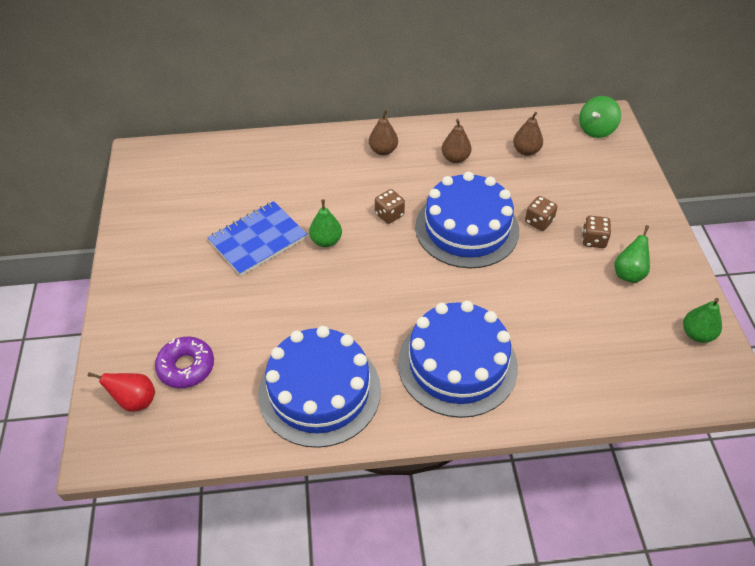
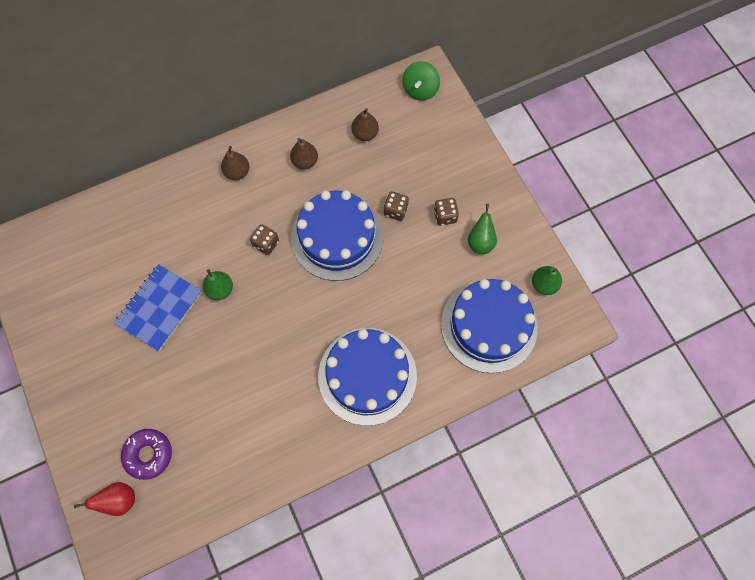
camera: 20 degrees left, 20 degrees up
(319, 391) = (266, 438): blue cake -> blue cake (489, 325)

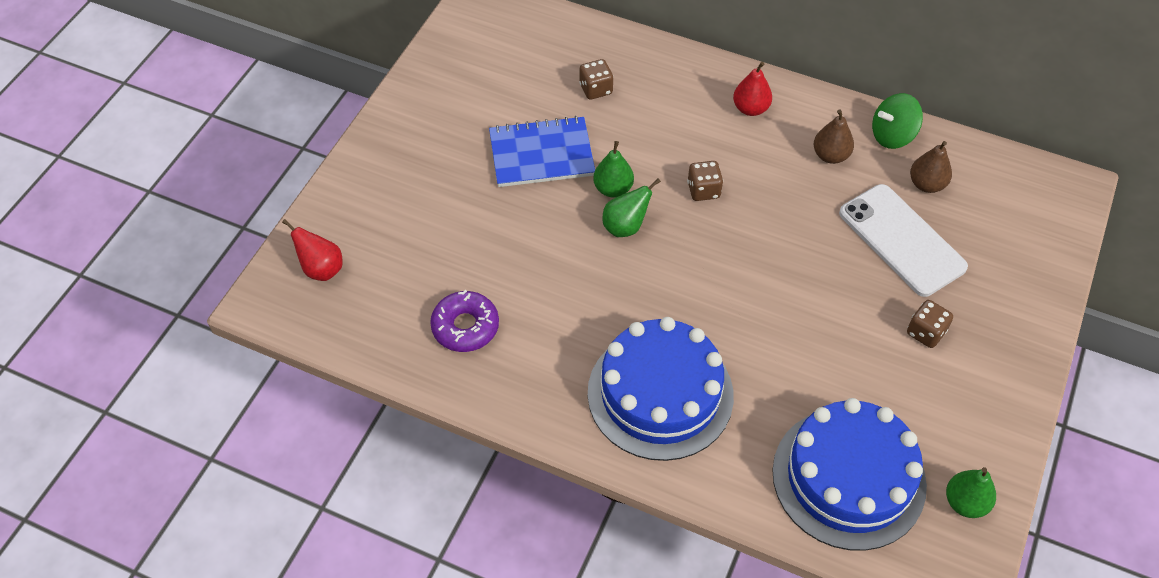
camera: 50 degrees right, 15 degrees down
(148, 454) = (387, 258): purple donut -> purple donut (465, 327)
(237, 172) = (750, 108): brown pear -> red pear
(337, 237) = (782, 247): blue cake -> none
(385, 177) = (901, 240): none -> white phone
(395, 211) = (875, 279): brown dice -> brown dice (596, 89)
(420, 90) = (1042, 196): green spinning top -> green spinning top (892, 135)
(480, 242) = (938, 392): green pear -> green pear (625, 226)

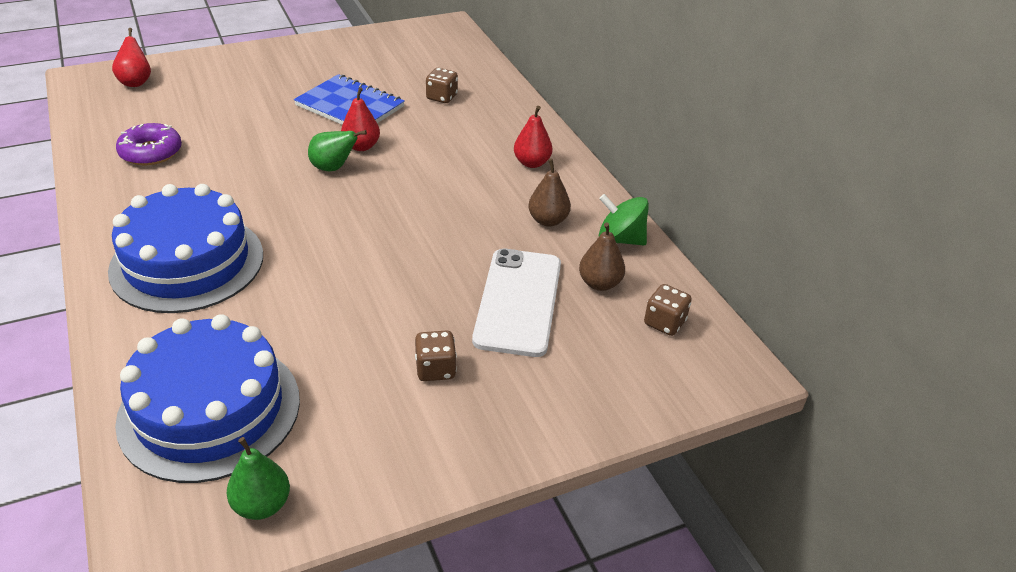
camera: 40 degrees right, 15 degrees down
(613, 189) = (361, 146): green pear -> red pear
(703, 190) = (419, 182): brown dice -> brown dice (664, 323)

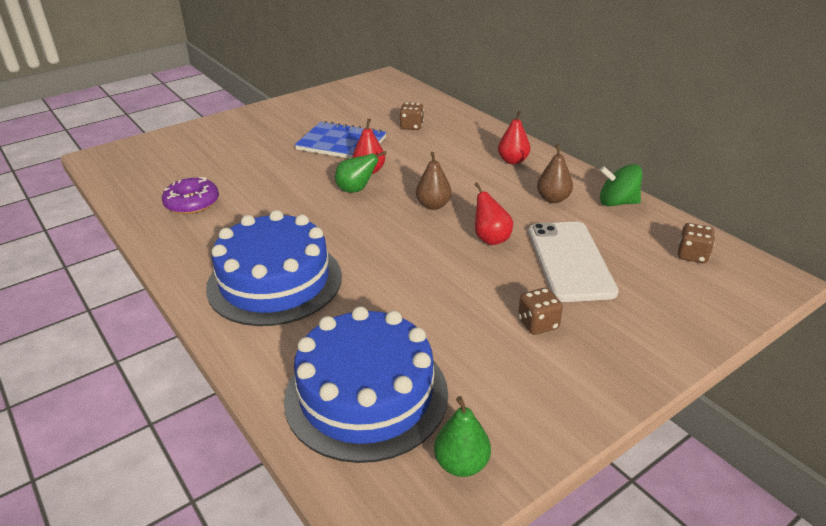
camera: 10 degrees left, 5 degrees down
(136, 82) = (148, 153): red pear -> red pear (490, 239)
(599, 283) = (623, 236): brown pear -> brown pear (433, 205)

